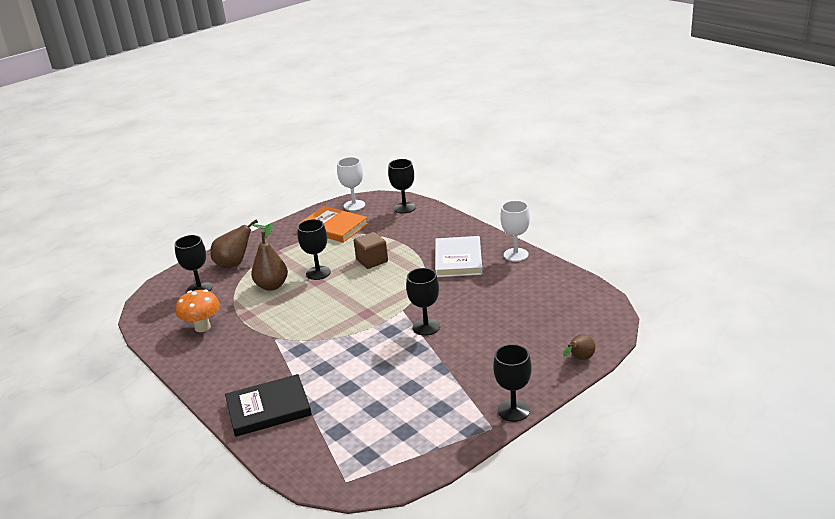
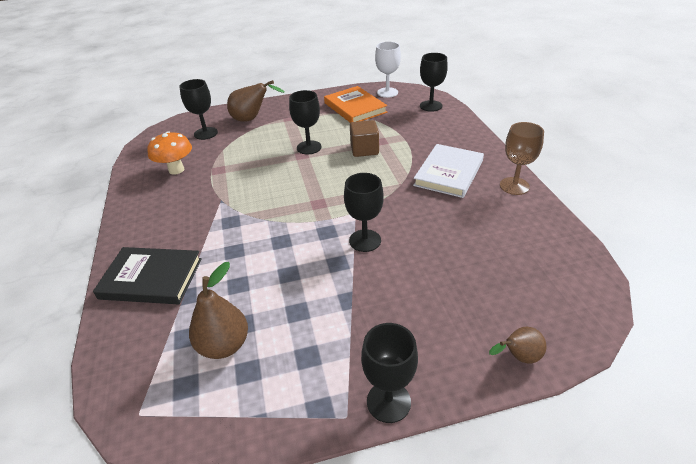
camera: 25 degrees right, 10 degrees up
(272, 286) = (261, 148): brown pear -> brown pear (224, 345)
(516, 255) = (514, 186): white goblet -> brown goblet

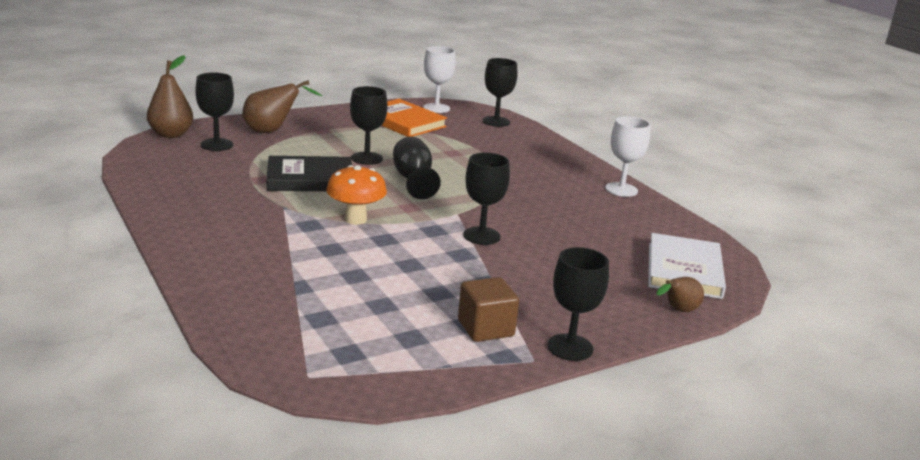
camera: 20 degrees left, 15 degrees down
(151, 278) = (242, 275): black book -> black book (310, 178)
(176, 170) = (201, 180): orange mushroom -> orange mushroom (355, 219)
(224, 345) = (371, 321): brown pear -> brown pear (171, 134)
(335, 172) = (413, 180): none -> black goblet
(364, 149) = (437, 160): brown cube -> brown cube (485, 328)
(448, 173) = (546, 180): white book -> white book (684, 270)
(514, 186) = (621, 189): brown goblet -> white goblet

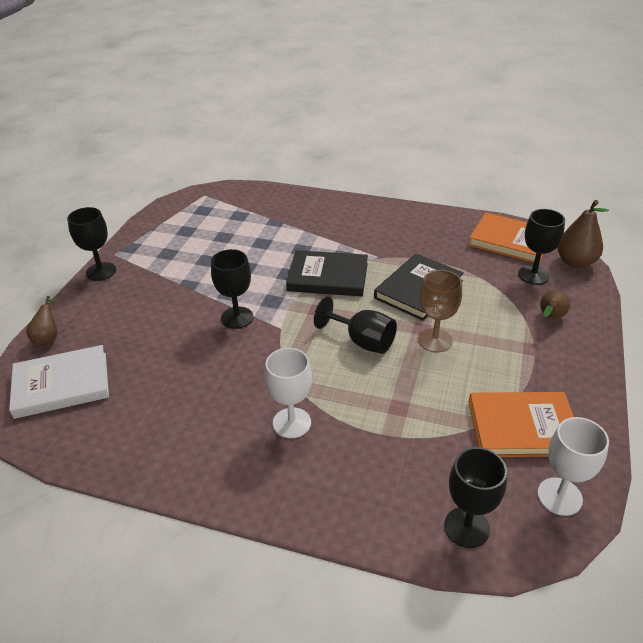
camera: 140 degrees right, 15 degrees up
(166, 162) = (510, 241): none -> orange book
(272, 131) = (550, 317): brown pear -> brown pear, size x0.60
(355, 219) = (328, 277): orange mushroom -> black book
(366, 158) = (435, 340): black goblet -> brown goblet
(485, 328) = (156, 256): brown cube -> none
(621, 189) = (190, 476): white goblet -> white goblet (291, 423)
(684, 270) = (61, 384): white book -> white book turned 75 degrees counterclockwise

